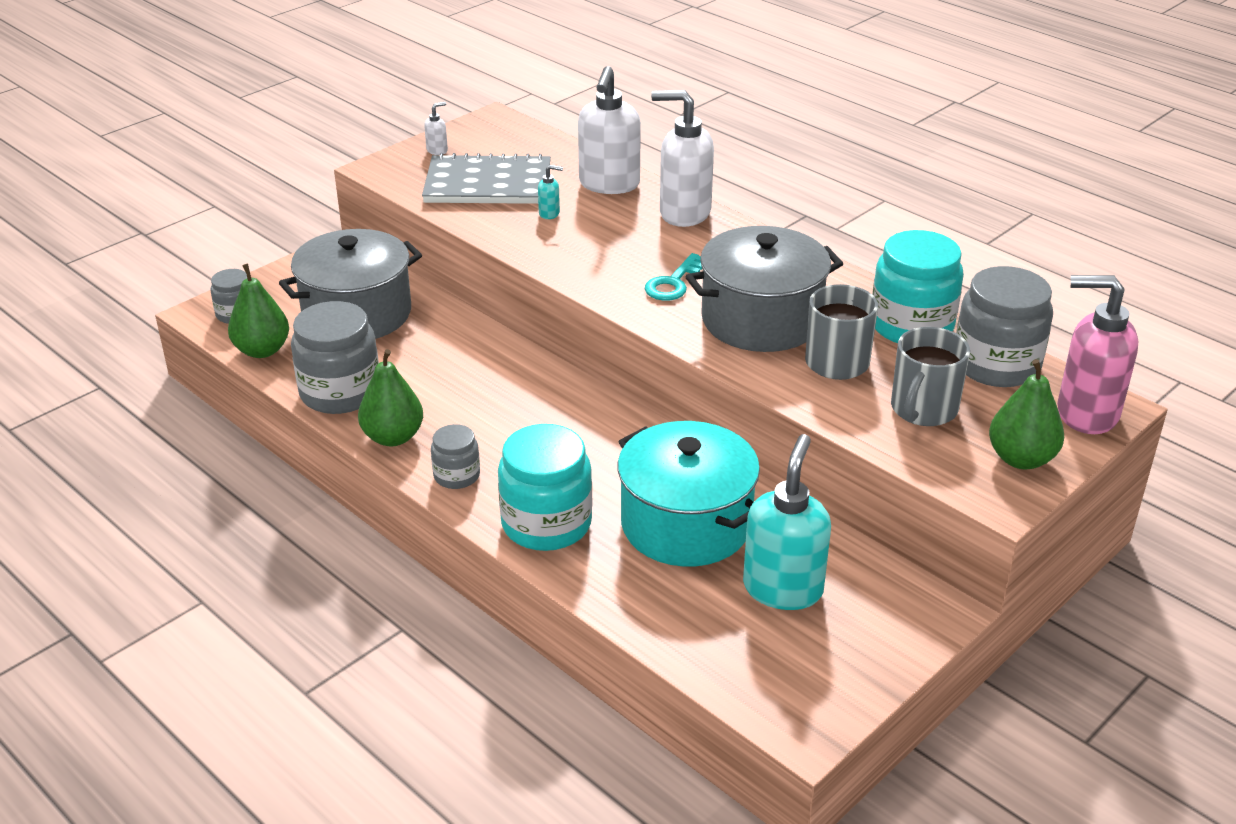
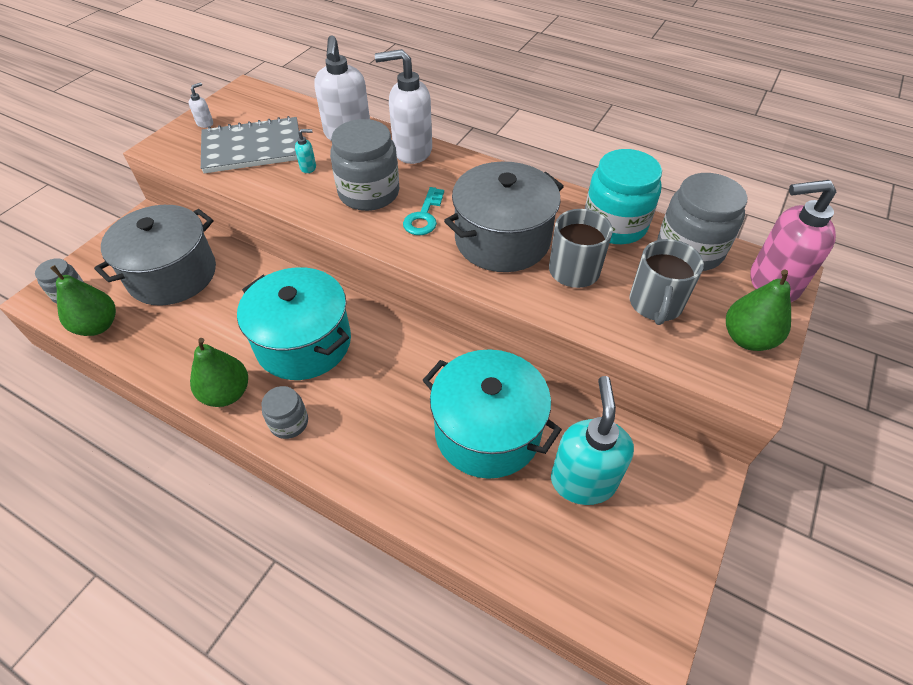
camera: 15 degrees left, 15 degrees up
(340, 392) = (172, 356): grey jar -> grey jar (369, 193)
(494, 405) = (304, 343): none -> turquoise pot
(546, 523) = (376, 457): turquoise jar -> none

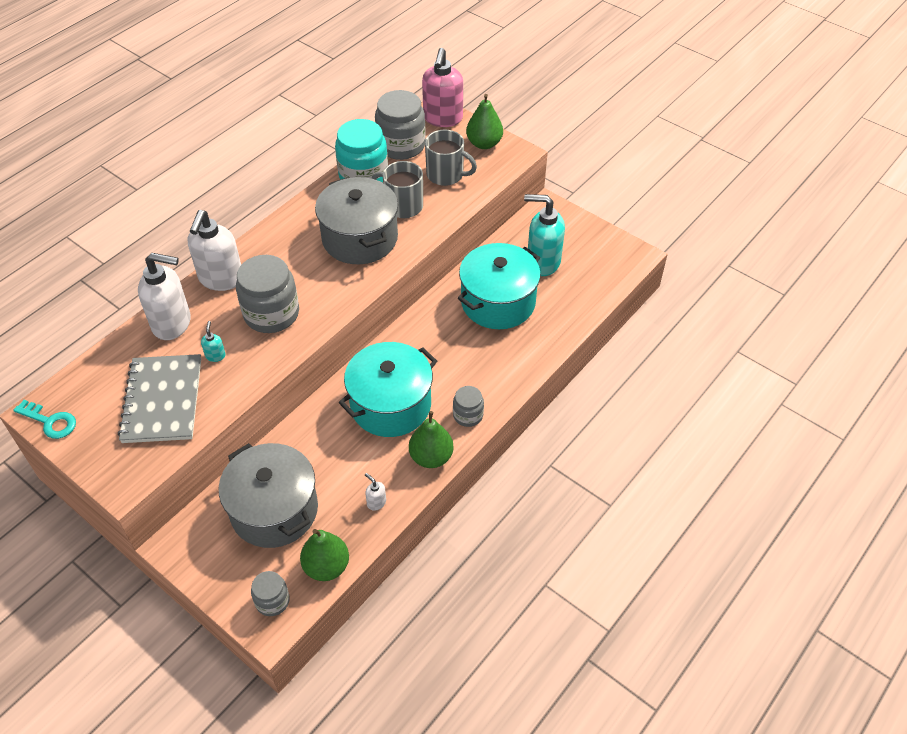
camera: 80 degrees left, 0 degrees up
(205, 123) = (95, 445): white soap dispenser -> white soap dispenser (376, 502)
(424, 216) = (316, 280): turquoise key -> turquoise key (50, 421)

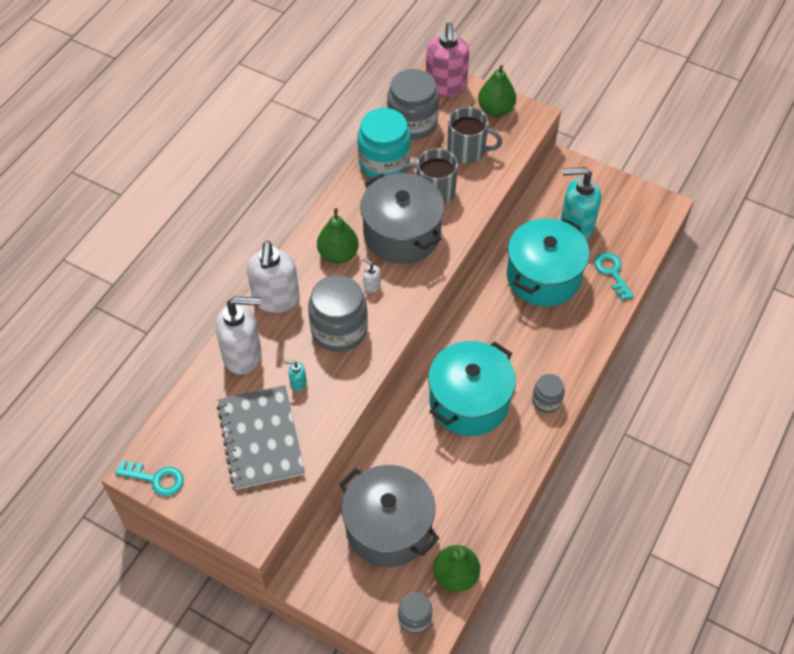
camera: 10 degrees left, 5 degrees up
(215, 355) = (298, 383): turquoise soap dispenser -> turquoise soap dispenser turned 75 degrees counterclockwise
(376, 502) = (484, 504): white soap dispenser -> white soap dispenser (371, 286)
(431, 457) = (523, 449): green pear -> green pear (338, 254)
(567, 308) = (612, 273): none -> turquoise key

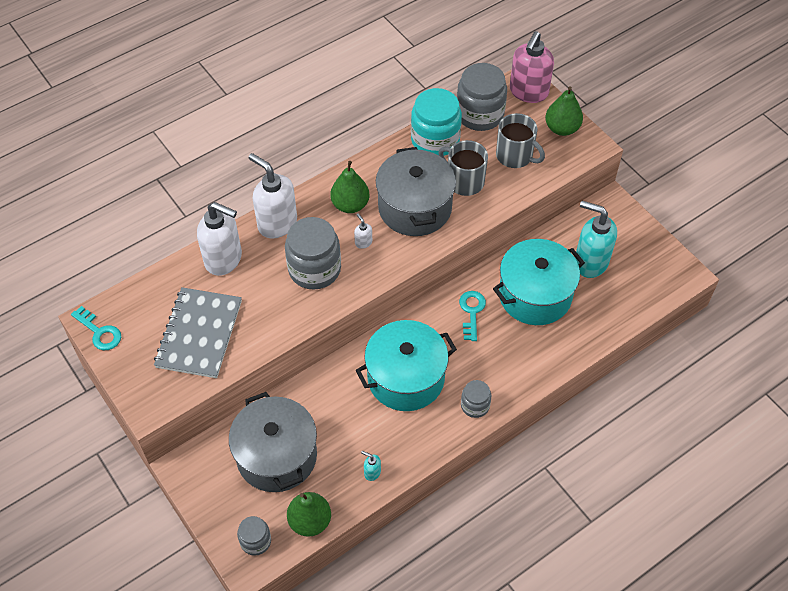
camera: 25 degrees right, 0 degrees up
(276, 299) = (277, 223): white soap dispenser -> white soap dispenser turned 105 degrees clockwise
(298, 383) = (255, 300): turquoise soap dispenser -> turquoise soap dispenser (372, 472)
(612, 273) = (601, 316): turquoise key -> turquoise key (471, 312)

